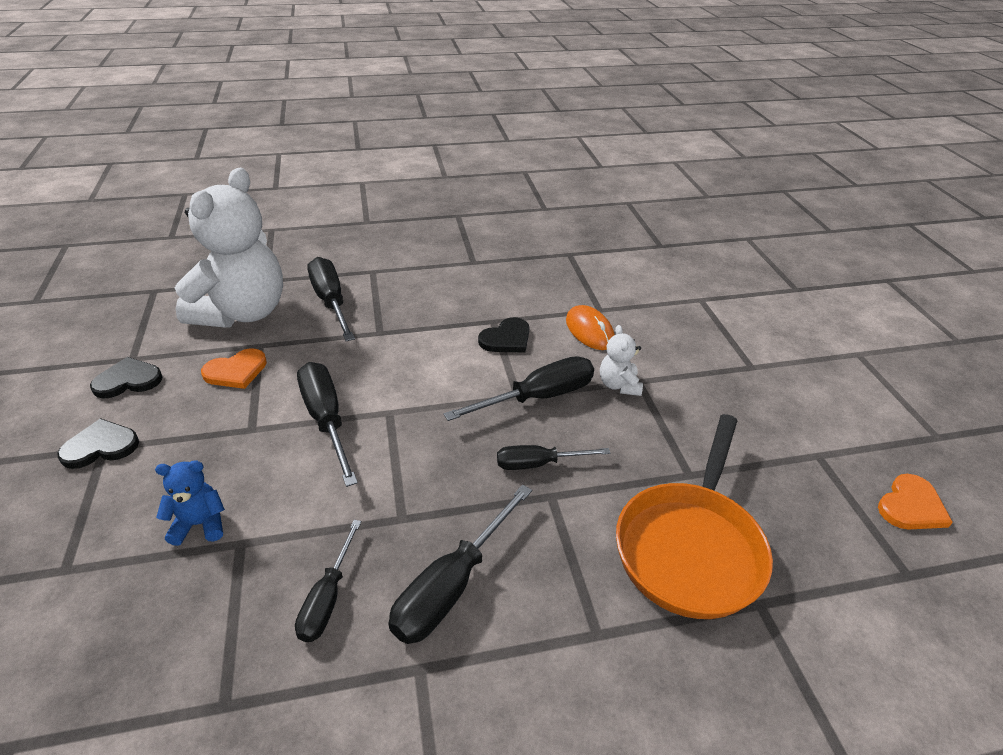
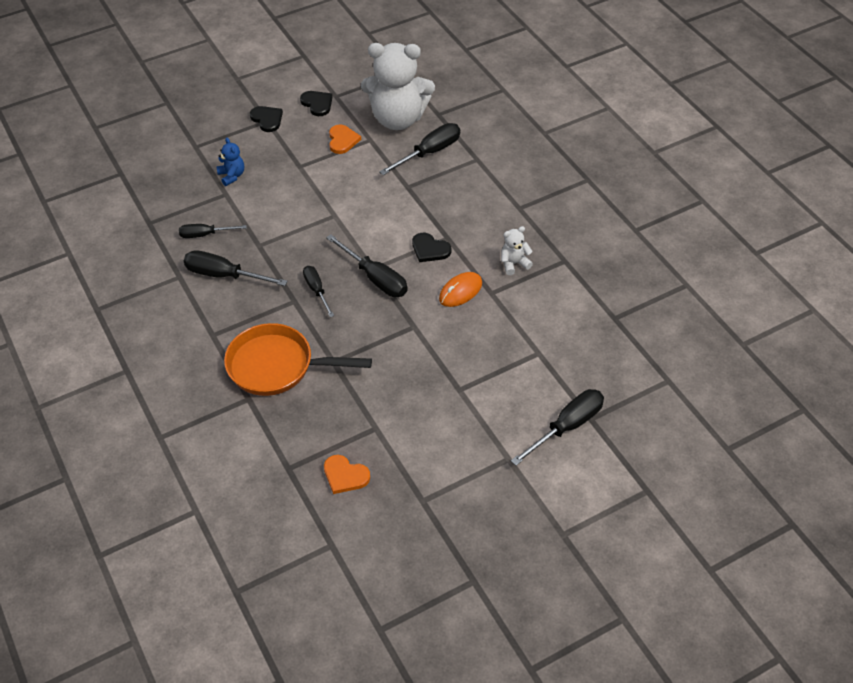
camera: 75 degrees right, 10 degrees up
(236, 371) = (342, 140): orange heart -> orange heart turned 135 degrees counterclockwise
(326, 420) = (317, 192): black screwdriver -> black screwdriver (567, 427)
(619, 385) = (405, 316): white teddy bear -> white teddy bear (514, 263)

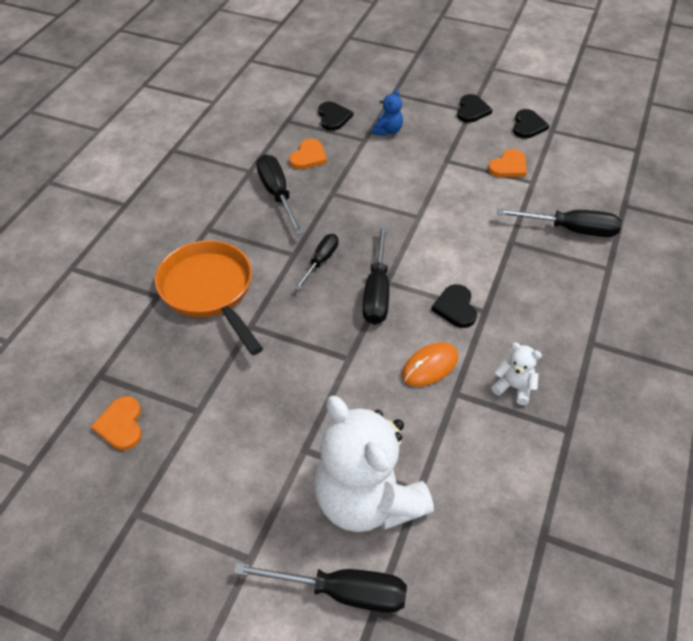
camera: 50 degrees right, 0 degrees up
(179, 195) = (333, 117): none -> black heart
(205, 235) = (308, 156): black screwdriver -> orange heart
(398, 119) = (581, 183): white teddy bear -> white teddy bear (367, 500)
(460, 291) = (430, 366): orange mouse -> orange mouse turned 45 degrees counterclockwise

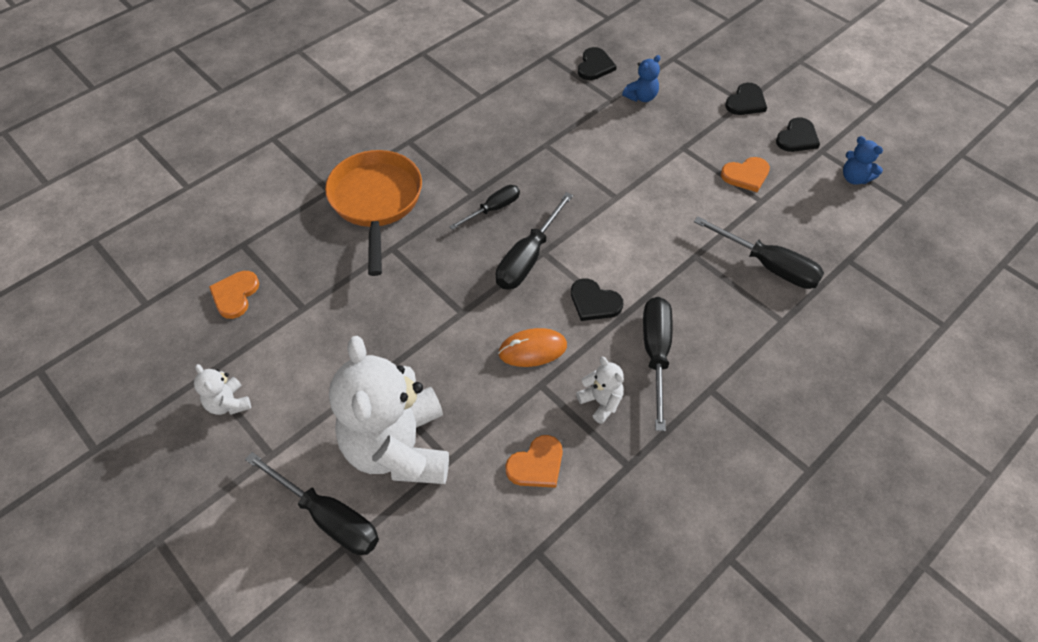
camera: 25 degrees right, 5 degrees up
(177, 529) = (228, 403): none -> white teddy bear
(277, 194) = (492, 129): black screwdriver -> black screwdriver (655, 354)
(308, 156) = (545, 99): orange heart -> orange heart (536, 464)
(455, 307) = (594, 302): black heart -> black heart turned 75 degrees counterclockwise
(589, 143) = (854, 178): none -> blue teddy bear

